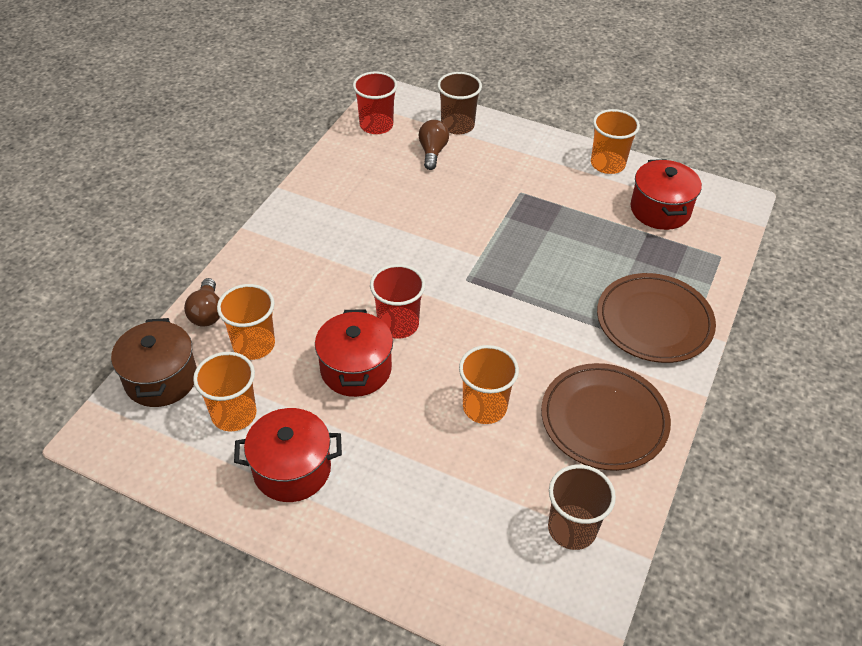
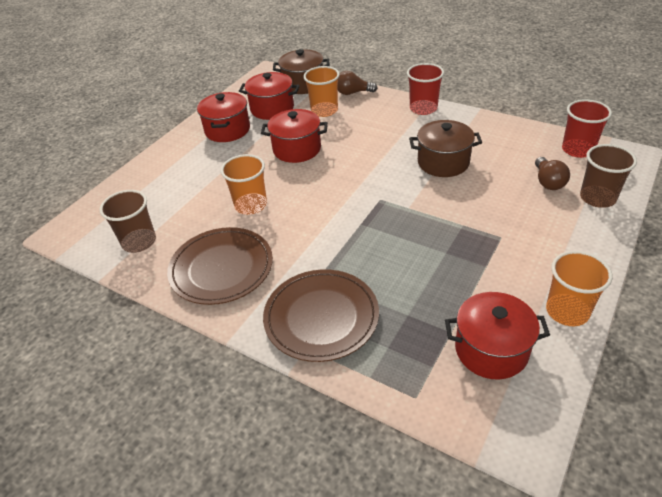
camera: 100 degrees right, 5 degrees down
(234, 414) = (272, 108): orange cup -> red pot
(395, 225) = (443, 162): none -> brown pot
(398, 324) = (335, 166): red cup -> red cup (423, 108)
(432, 152) = (548, 182): brown light bulb -> brown light bulb turned 75 degrees clockwise

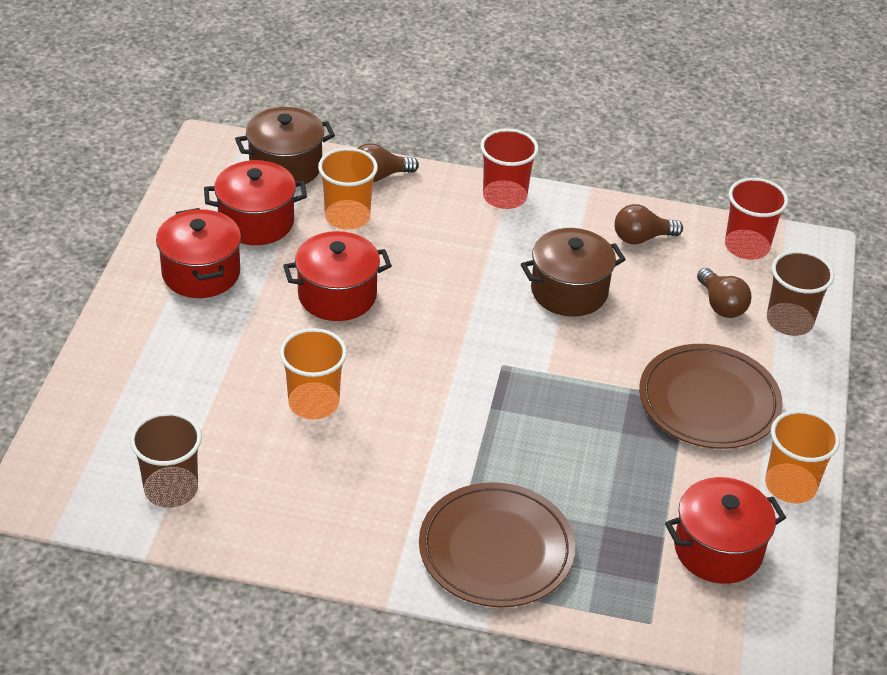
camera: 25 degrees left, 0 degrees up
(221, 268) = (323, 507): brown plate -> brown plate (709, 401)
(504, 138) = (641, 238): none -> brown light bulb

